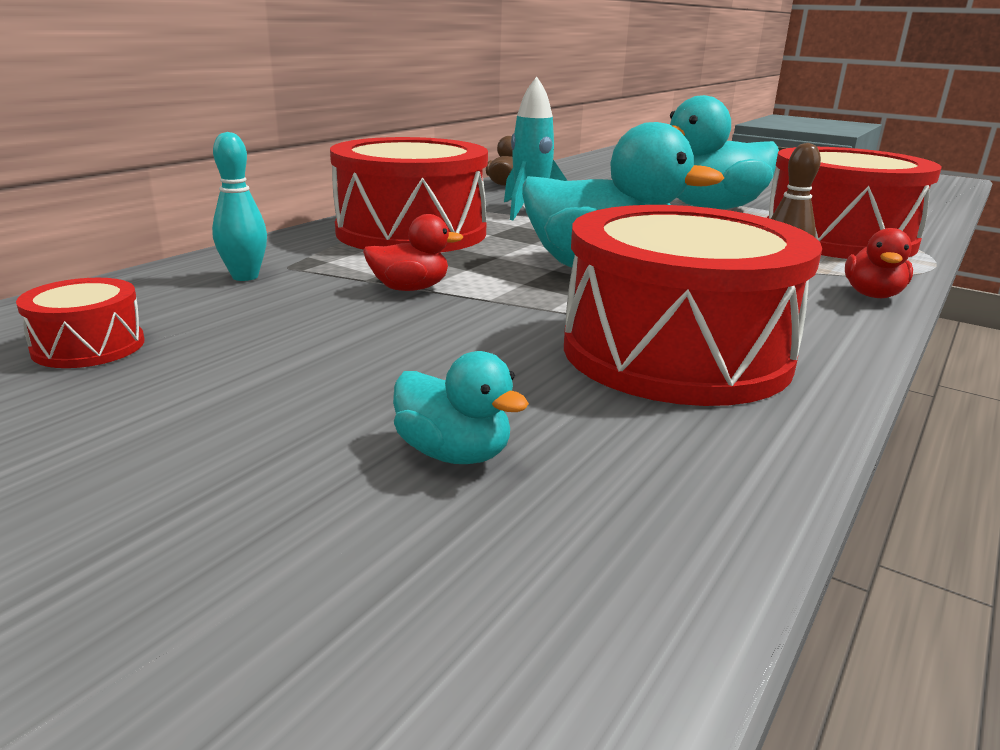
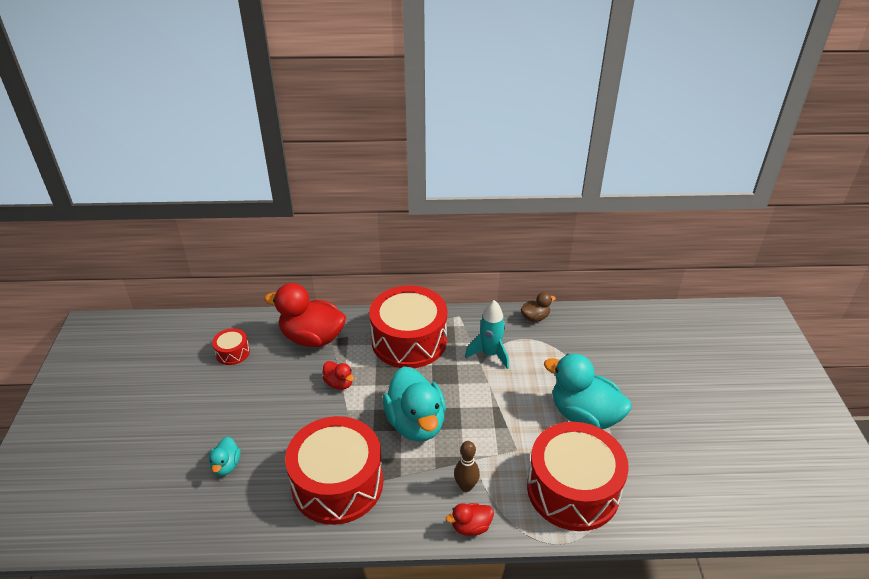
camera: 55 degrees right, 15 degrees up
(245, 277) = (312, 338): turquoise bowling pin -> red duck

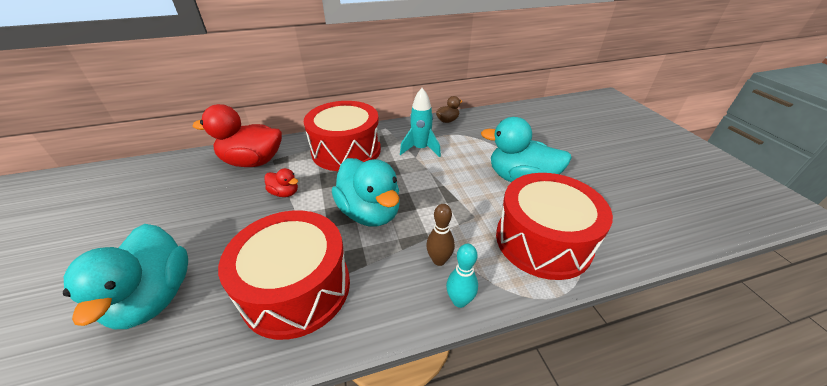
camera: 15 degrees left, 0 degrees up
(226, 465) = (154, 297): turquoise duck -> turquoise duck, size x2.12
(232, 352) = (168, 185): red drum -> none
(471, 527) = (459, 301): red duck -> turquoise bowling pin

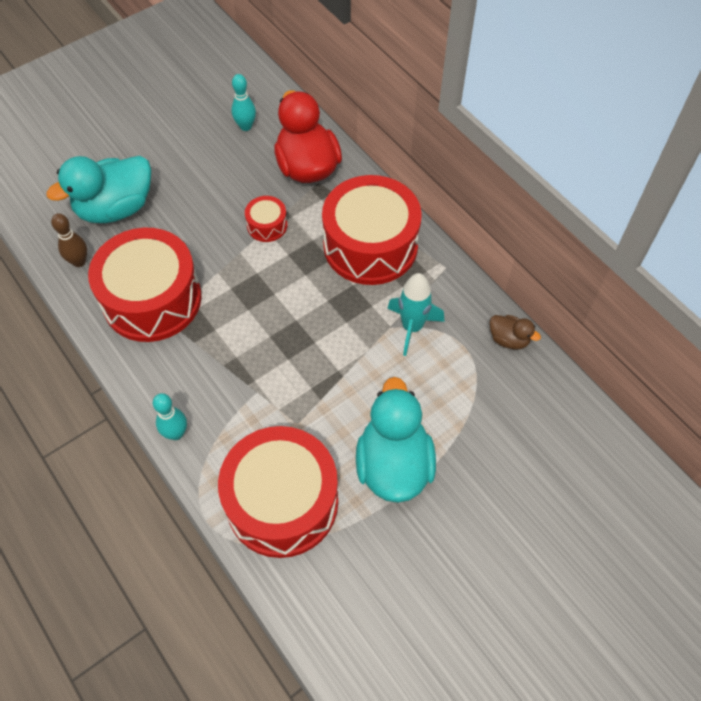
camera: 70 degrees right, 20 degrees up
(176, 183) = (246, 126): none -> turquoise bowling pin
(284, 193) = (267, 225): red duck -> red drum
(370, 213) = (265, 317): turquoise duck -> none
(439, 260) = (219, 403): brown bowling pin -> brown bowling pin (79, 261)

